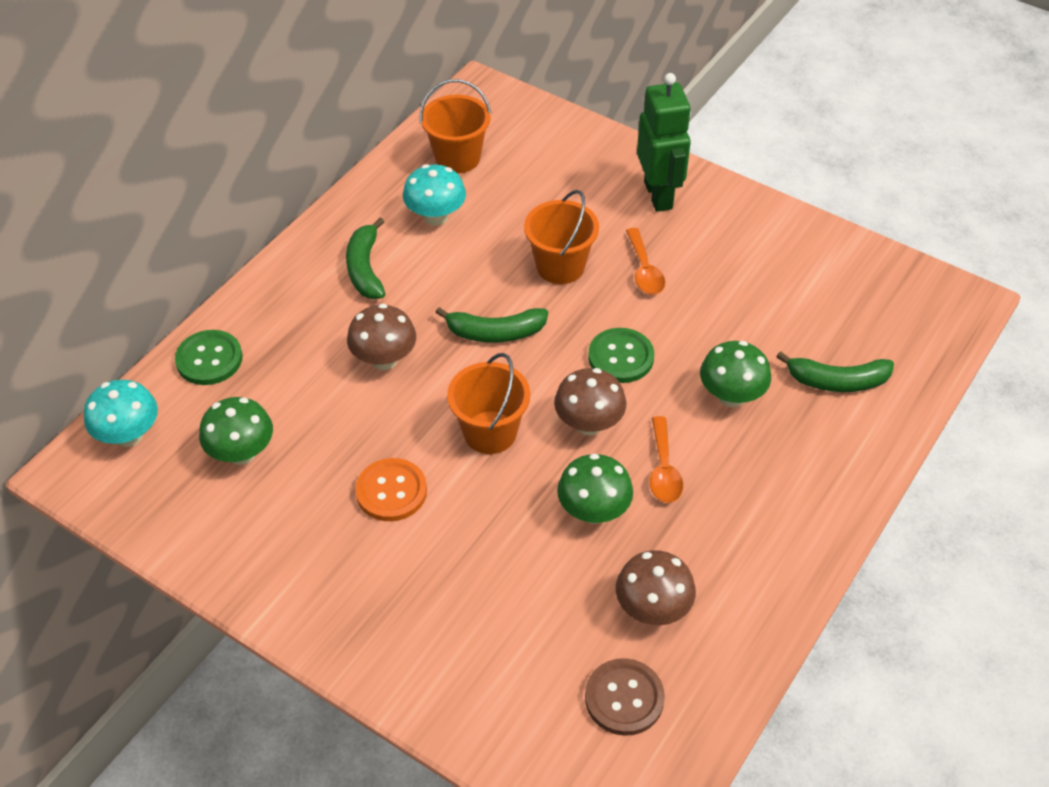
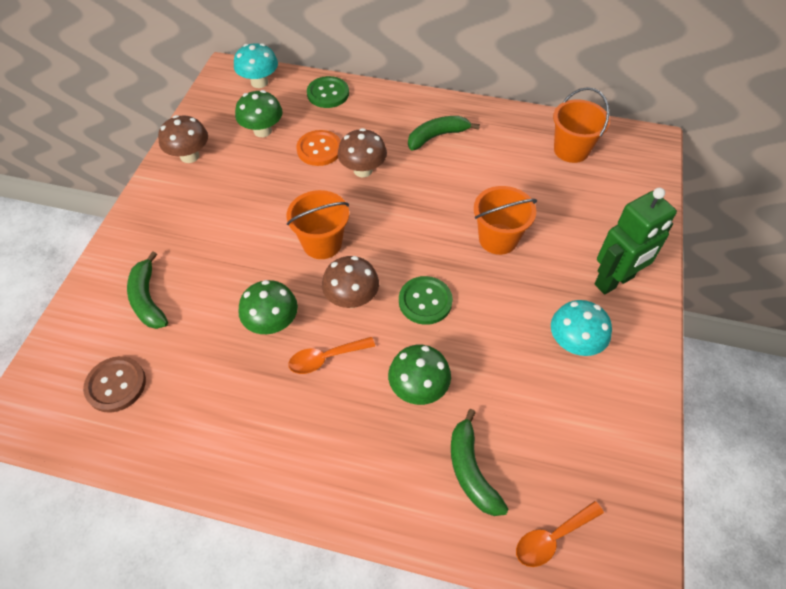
camera: 70 degrees right, 5 degrees up
(391, 491) = (255, 207): orange button -> orange button (319, 149)
(436, 216) = (506, 156): turquoise mushroom -> turquoise mushroom (574, 343)
(495, 333) = (413, 220): green banana -> green banana (148, 299)
(644, 270) = (524, 293): orange spoon -> orange spoon (552, 538)
(652, 609) = (195, 384): brown mushroom -> brown mushroom (189, 156)

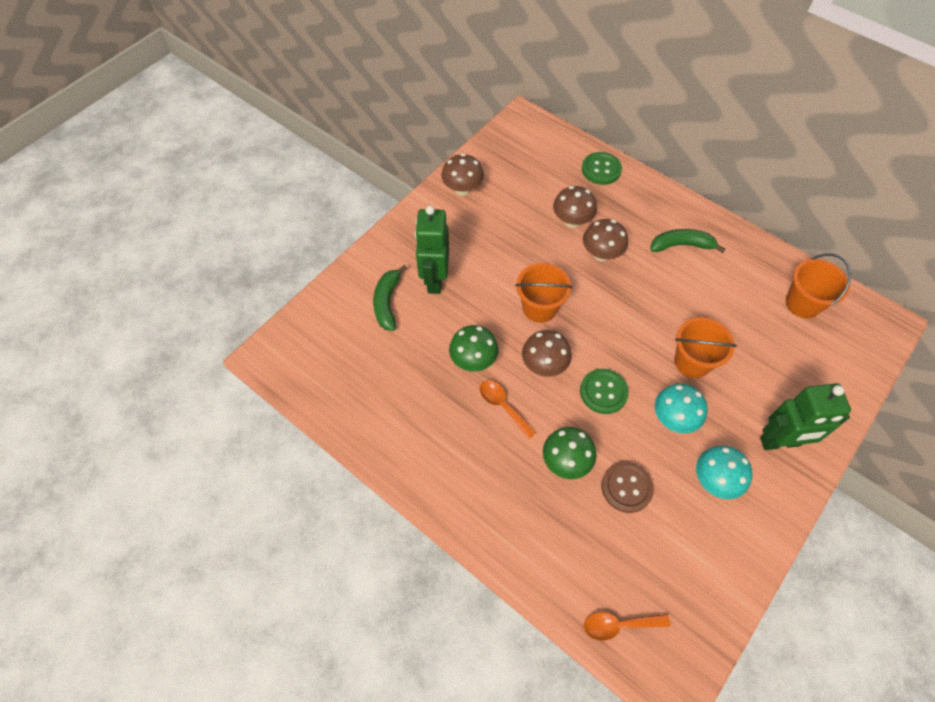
camera: 25 degrees right, 5 degrees up
(116, 385) = (341, 362): brown button -> brown button (626, 487)
(194, 256) = (434, 280): none -> green robot
(259, 82) = (546, 138): turquoise mushroom -> turquoise mushroom (673, 418)
(262, 131) = (531, 186): green mushroom -> none
(319, 149) = (572, 221): orange button -> brown mushroom
(326, 358) = (503, 406): orange spoon -> orange spoon turned 45 degrees clockwise
(471, 470) = (578, 544): green banana -> none

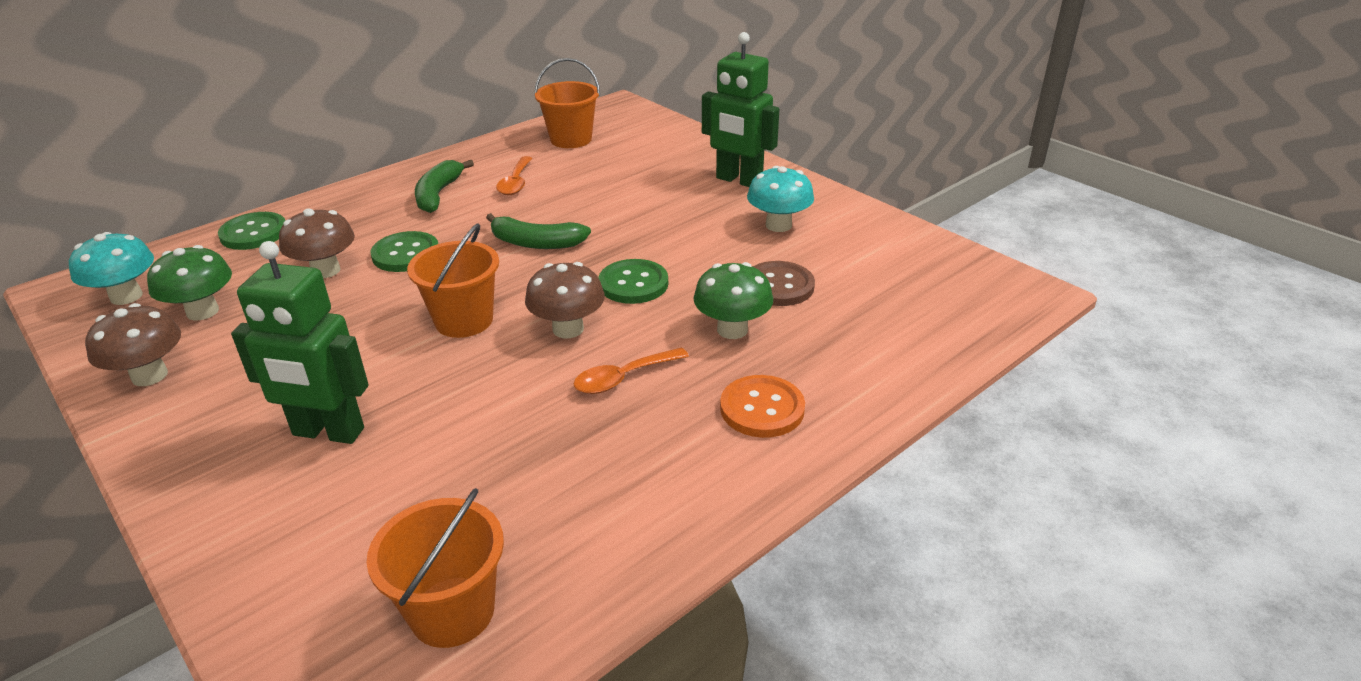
camera: 80 degrees left, 25 degrees down
(387, 302) = (334, 505): green banana -> green banana (536, 243)
(473, 360) = (525, 401): green mushroom -> green mushroom (202, 311)
(489, 488) = (762, 409): none -> orange button
(601, 254) = (406, 254): brown mushroom -> green button
(619, 625) = (963, 318): orange spoon -> orange spoon (516, 182)
(673, 418) = (690, 238): turquoise mushroom -> turquoise mushroom (126, 296)
(692, 362) = (616, 214): orange bucket -> orange bucket (452, 611)
(780, 442) = (738, 180): green robot -> green robot turned 120 degrees clockwise

